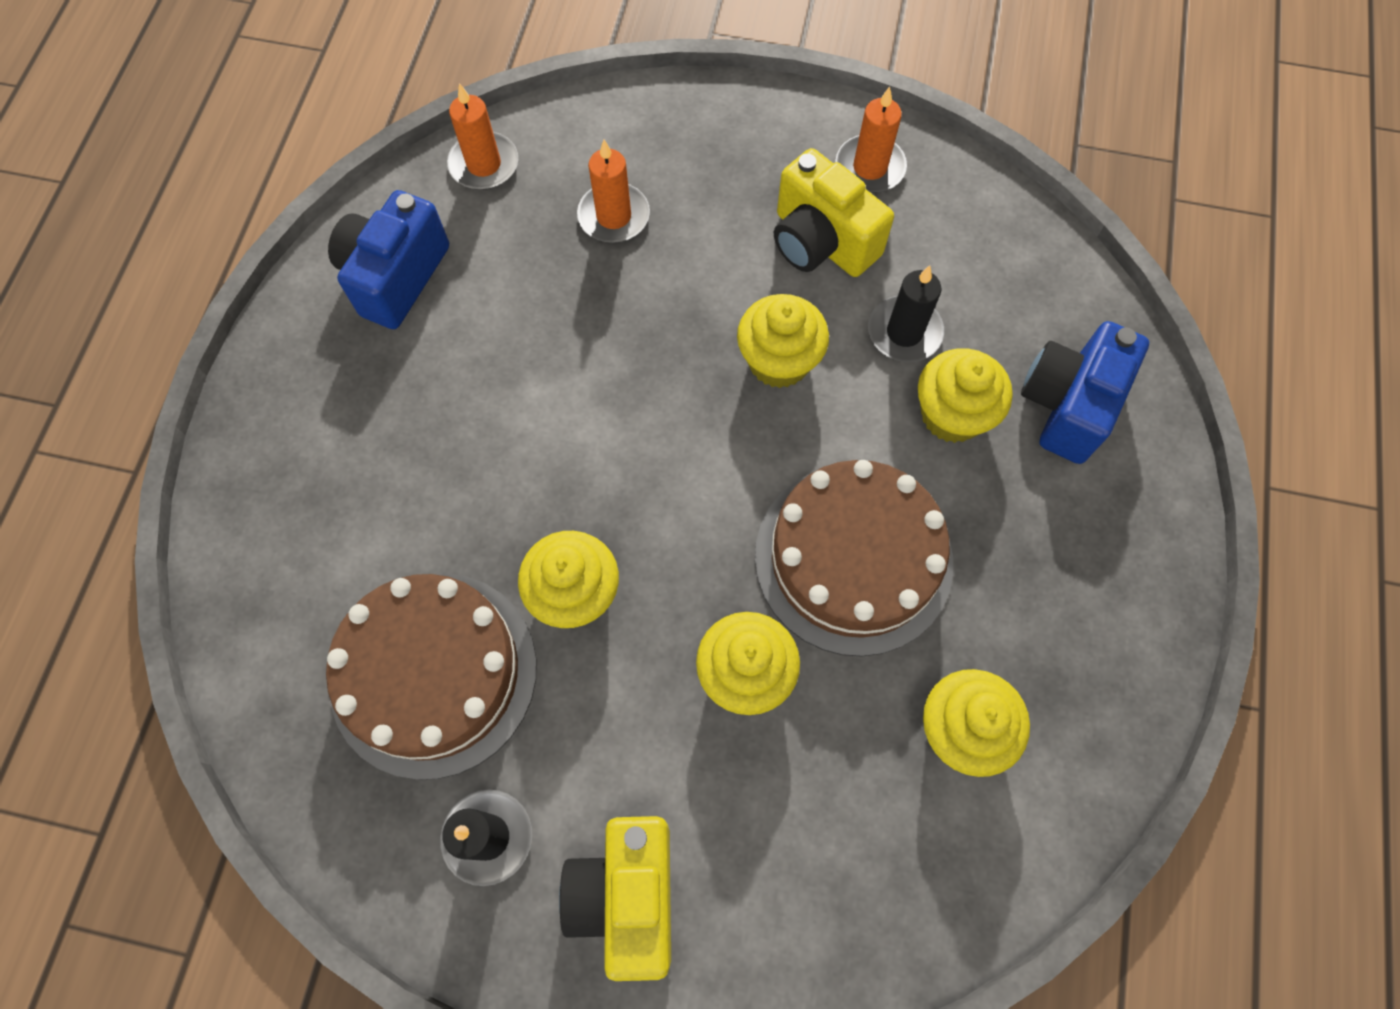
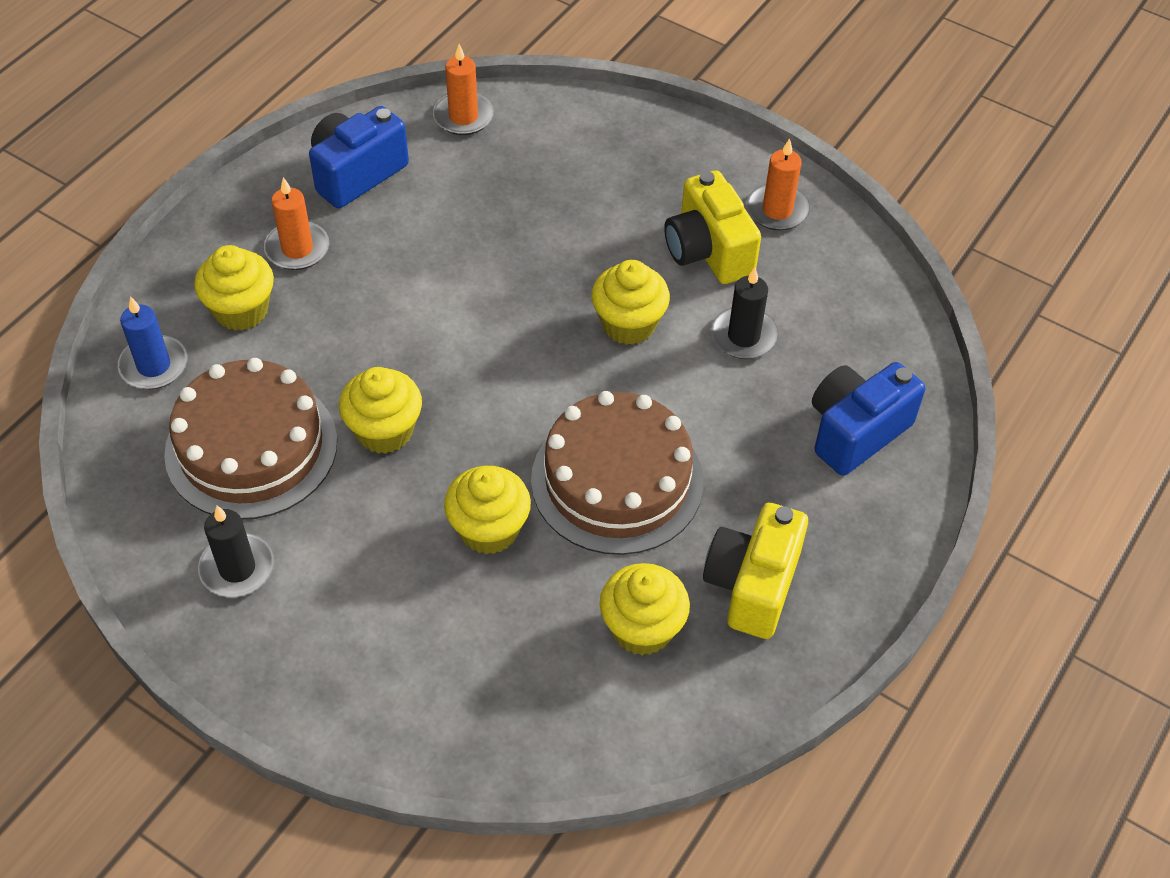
camera: 20 degrees right, 15 degrees down
(271, 610) = (154, 365): none -> blue candle
(614, 216) = (547, 183): orange candle -> orange candle (297, 249)
(627, 895) = (321, 644): yellow camera -> yellow camera (752, 585)
(952, 414) = (752, 407): yellow cupcake -> yellow cupcake (241, 310)

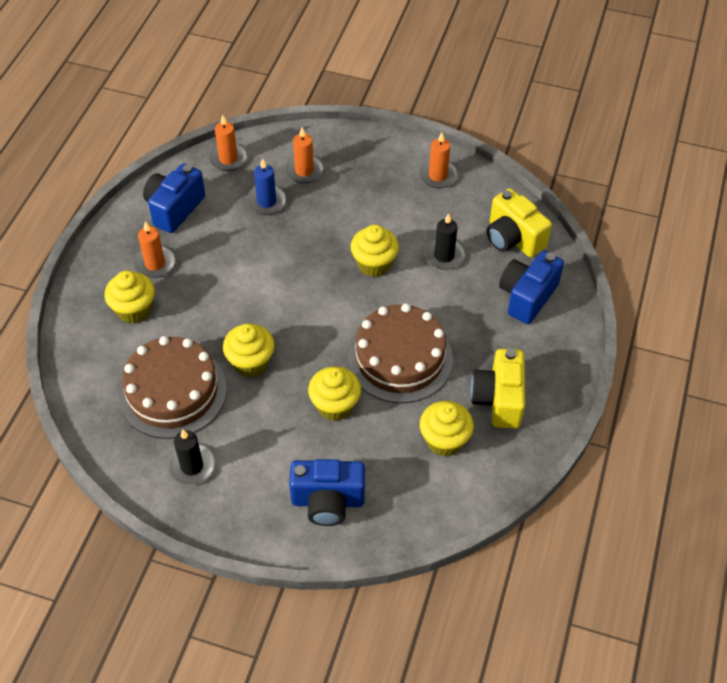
camera: 15 degrees left, 0 degrees up
(154, 365) = (92, 357): blue candle -> blue candle (266, 202)
(423, 677) = (328, 501): none -> blue camera
(571, 158) = (304, 171): none -> orange candle
(708, 251) = (405, 209): yellow camera -> yellow camera (513, 238)

